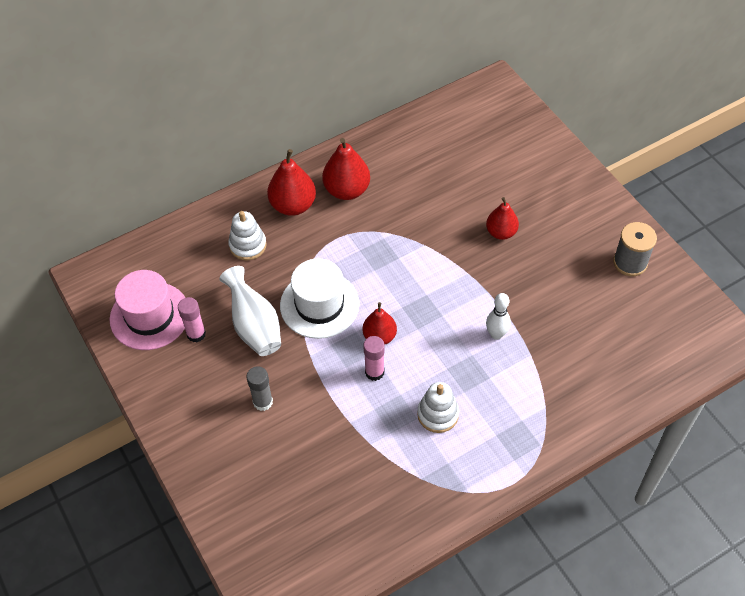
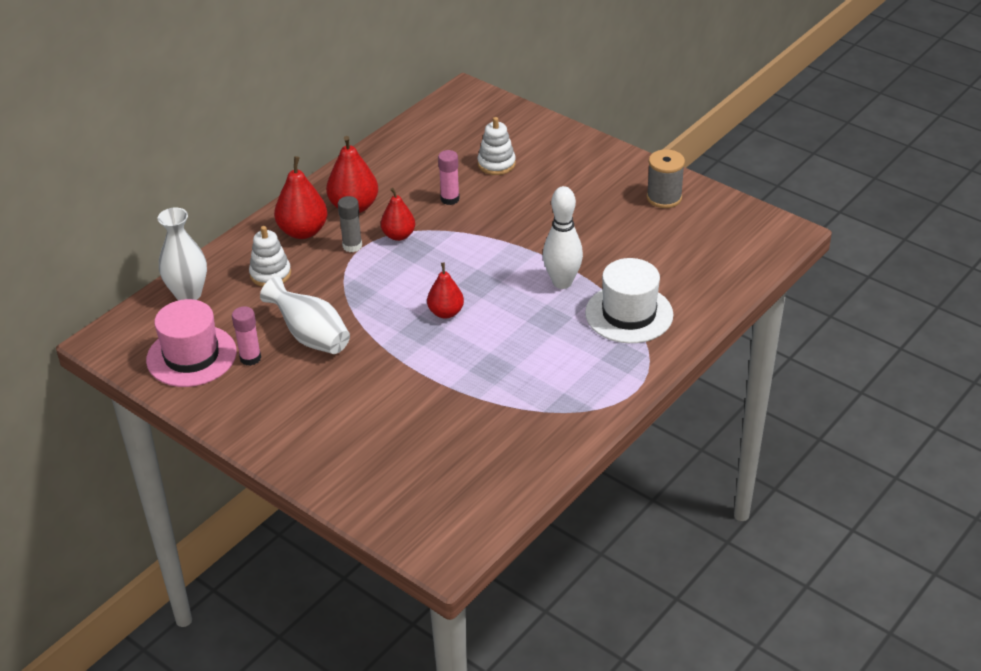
camera: 20 degrees left, 15 degrees down
(172, 246) = (188, 294): none -> white vase
(263, 402) = (350, 394): grey glue stick -> grey glue stick (352, 246)
(319, 304) = (371, 303): white hat -> white hat (629, 314)
(374, 372) = (454, 341): pink glue stick -> pink glue stick (450, 199)
(438, 414) = (535, 358): white stacking toy -> white stacking toy (496, 164)
(496, 334) = (562, 282): white bowling pin -> white bowling pin, size x1.55
(501, 232) = (528, 204): red pear -> red pear (398, 235)

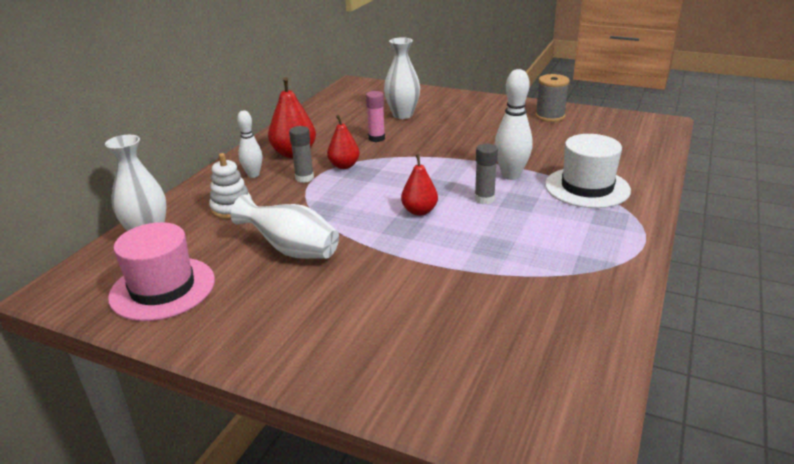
camera: 15 degrees left, 10 degrees down
(250, 358) = (232, 279): pink glue stick -> none
(303, 231) = (253, 175): red pear -> white bowling pin
(496, 164) = (402, 115): white stacking toy -> white vase
(516, 309) = (484, 199): none -> grey glue stick

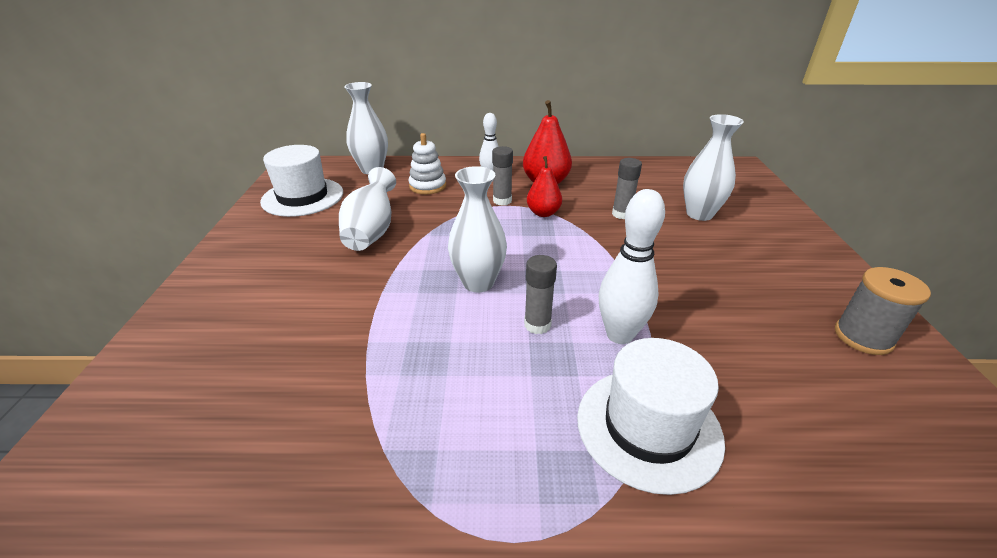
camera: 65 degrees right, 5 degrees up
(162, 288) = (303, 197): pink hat -> white hat
(376, 138) = (621, 214): pink glue stick -> grey glue stick
(419, 211) = (478, 282): red pear -> white vase

